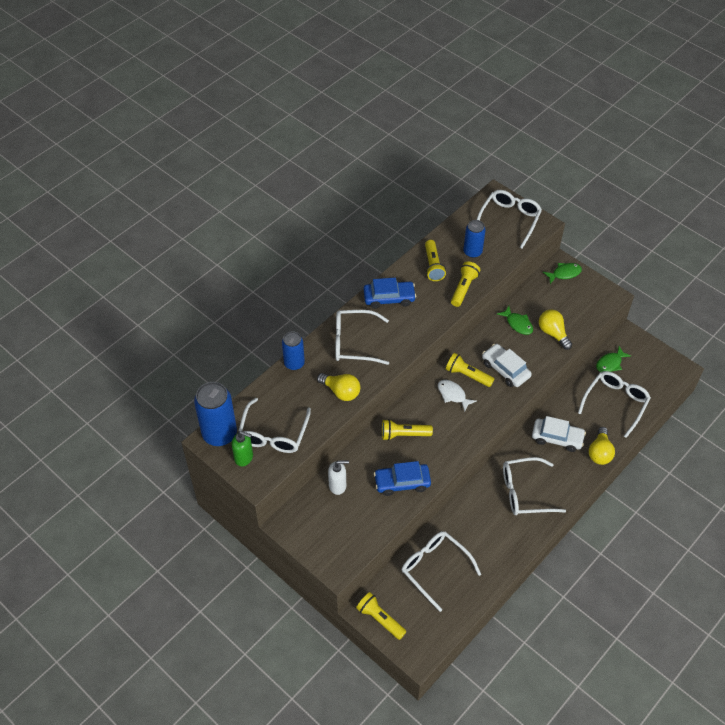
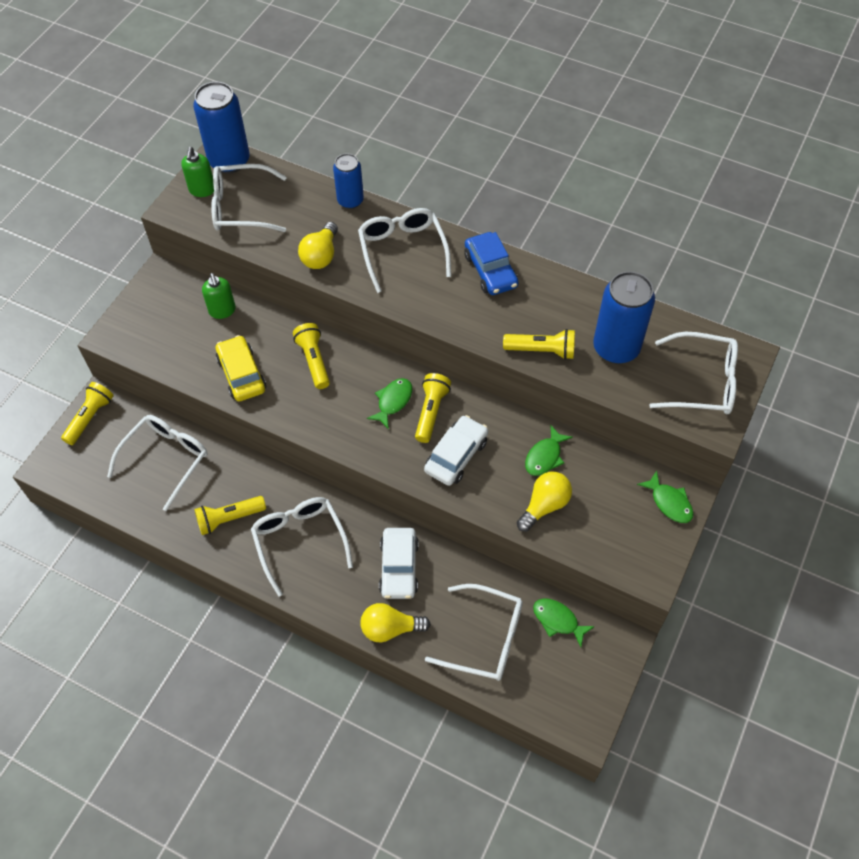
camera: 75 degrees right, 5 degrees up
(338, 486) = (222, 311): white soap dispenser -> green soap dispenser
(402, 482) = (241, 374): blue car -> yellow car
(433, 266) = (569, 307): yellow flashlight -> yellow flashlight (229, 519)
(453, 395) = (393, 401): white fish -> green fish
(472, 252) = (616, 348): blue can -> blue can, size x1.63

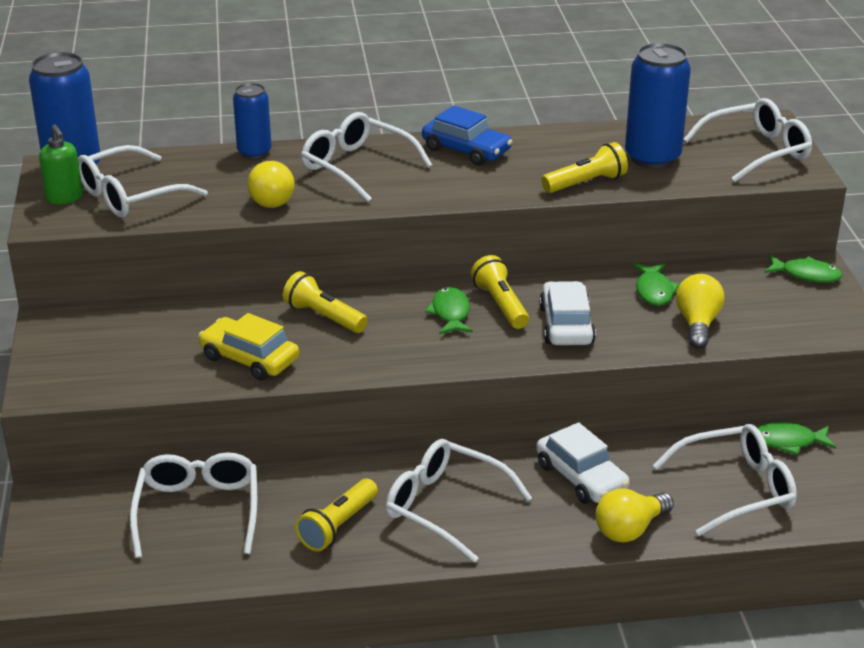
camera: 35 degrees left, 25 degrees down
(90, 417) = (51, 517): yellow flashlight -> none
(222, 311) = (166, 319): green soap dispenser -> none

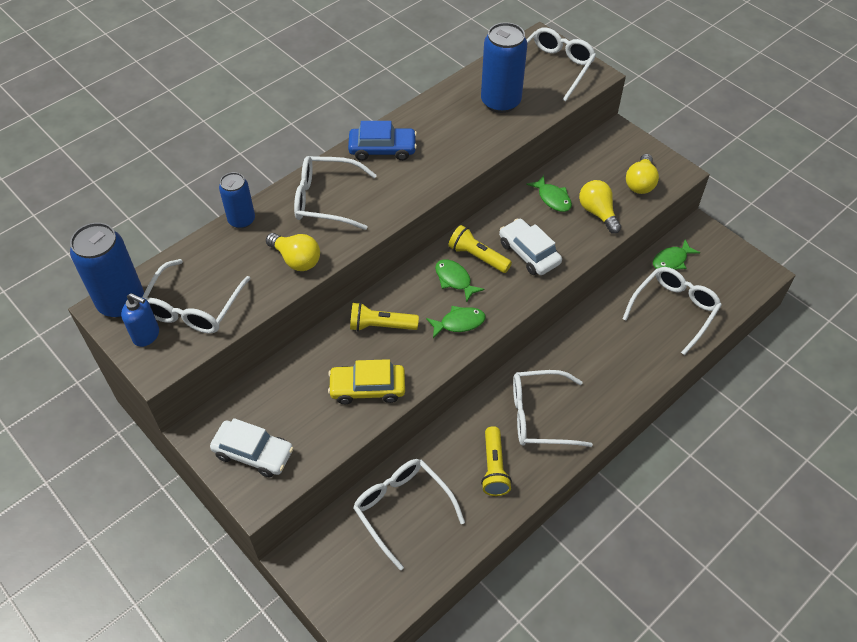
camera: 35 degrees left, 20 degrees up
(65, 198) = (146, 335): green soap dispenser -> blue soap dispenser
(581, 477) = (591, 349): white car -> white car (253, 453)
(586, 183) = (482, 144): yellow flashlight -> none
(630, 529) = (647, 371): yellow light bulb -> yellow light bulb (640, 183)
(806, 275) = (620, 143): green fish -> green fish (459, 323)

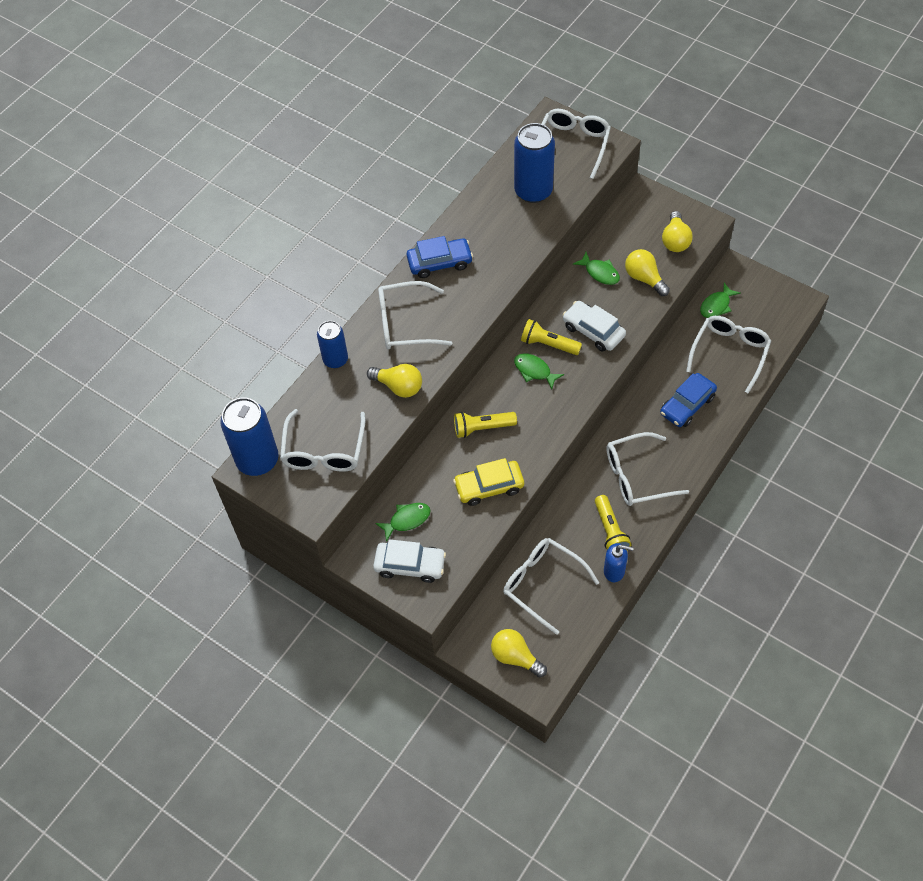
camera: 10 degrees left, 5 degrees up
(146, 335) = (292, 485): blue soap dispenser -> blue soap dispenser (614, 571)
(346, 585) = (515, 657): none -> yellow light bulb
(459, 323) = (550, 410): green fish -> green fish (407, 520)
(614, 353) = (687, 405): none -> blue car

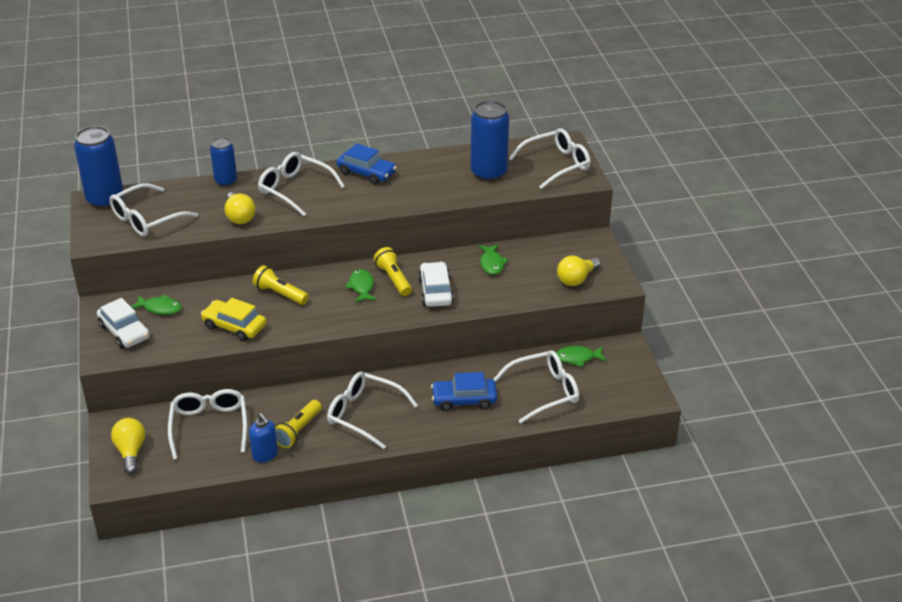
camera: 40 degrees right, 20 degrees down
(644, 278) = (519, 286): yellow light bulb -> none

